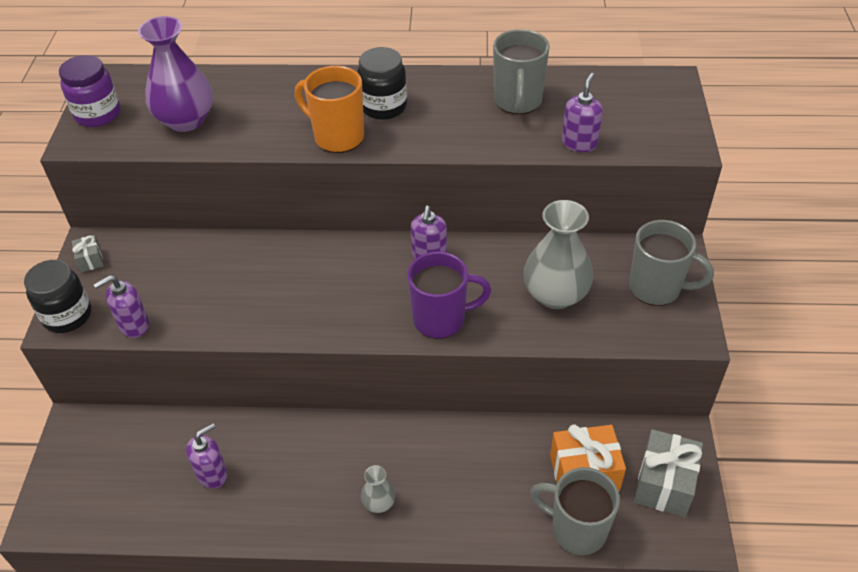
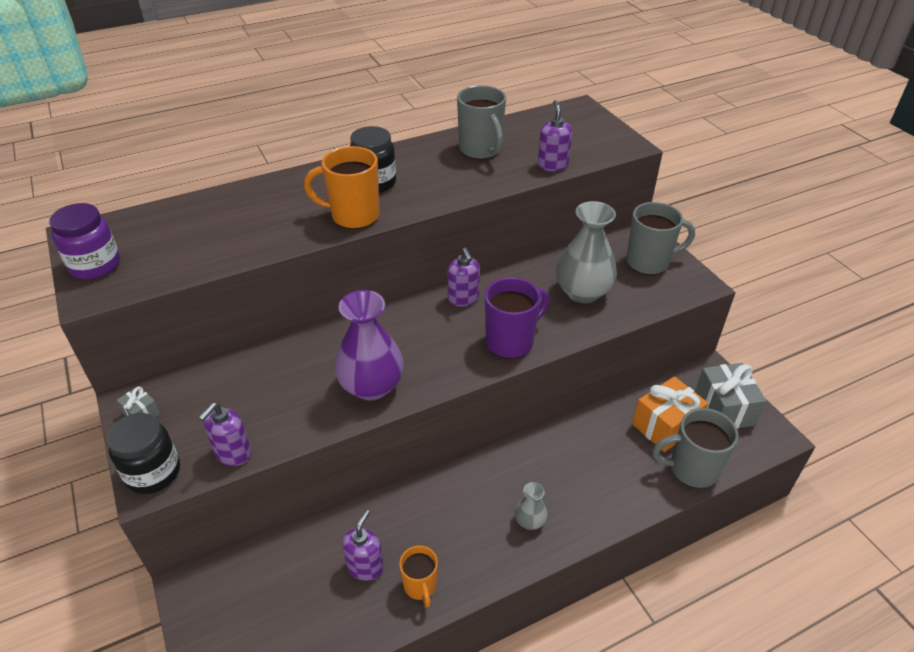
camera: 30 degrees left, 5 degrees down
(186, 120) = (195, 244): purple vase -> purple vase (371, 386)
(245, 513) = (420, 586): none -> orange mug

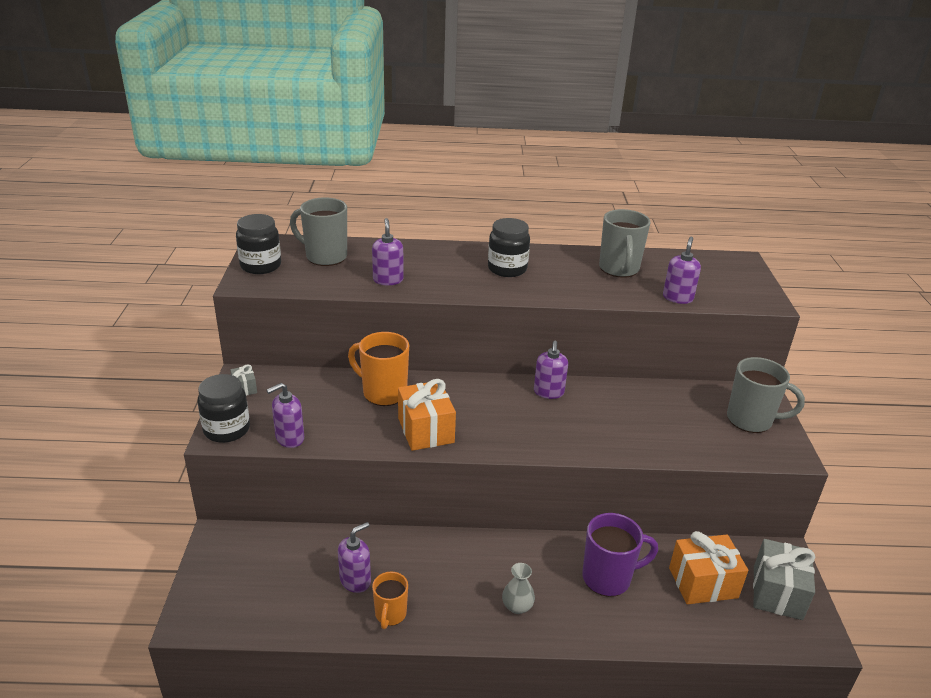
camera: 25 degrees right, 10 degrees down
(95, 265) = (261, 266): purple jar -> black jar
(258, 236) = (388, 280): none -> purple soap dispenser
(353, 216) = (472, 287): orange mug -> orange mug (383, 393)
(371, 386) = (425, 430): purple vase -> orange gift
(511, 342) = (568, 439): purple mug -> purple mug (608, 578)
(583, 292) = (665, 423): grey vase -> none
(691, 469) = (706, 630): grey mug -> grey mug (325, 257)

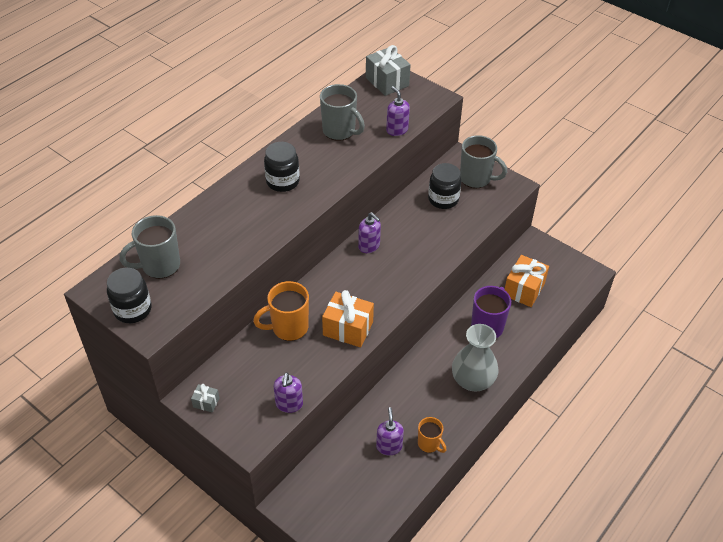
camera: 50 degrees left, 15 degrees up
(227, 430) = (246, 435): black jar -> black jar (443, 199)
(388, 280) = (232, 250): purple soap dispenser -> none
(517, 606) = (472, 380): grey vase -> grey vase, size x2.06
(751, 420) = (476, 179): grey mug -> grey mug turned 60 degrees clockwise
(777, 592) = (554, 265): grey gift -> grey gift (387, 82)

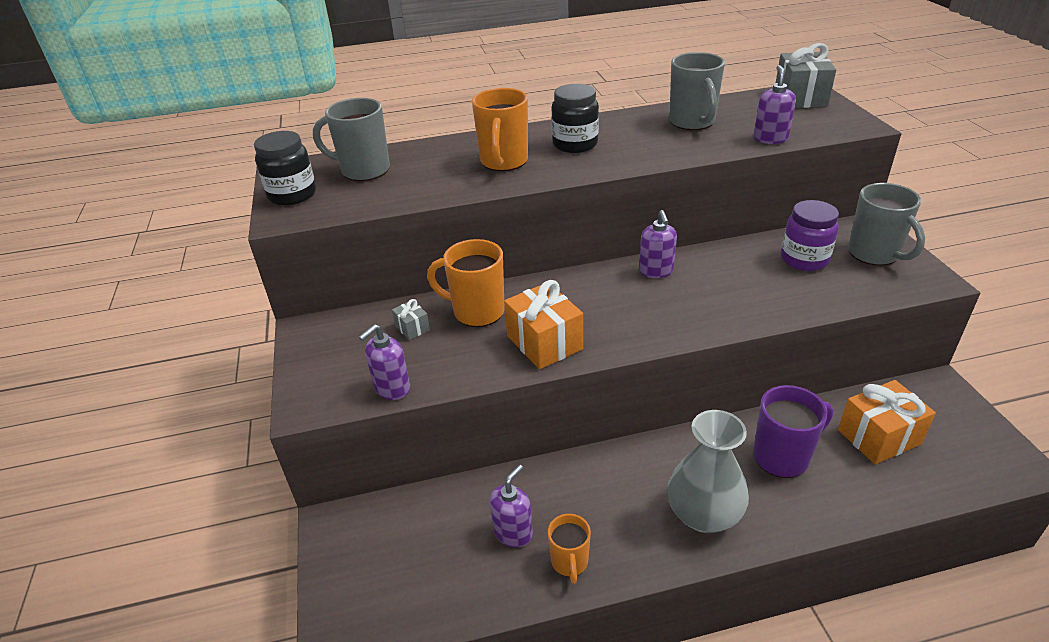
camera: 40 degrees right, 10 degrees down
(206, 402) = (313, 342): grey gift -> grey gift (412, 328)
(251, 217) = (504, 162): none -> orange mug
(443, 199) = (804, 259): black jar -> purple jar

